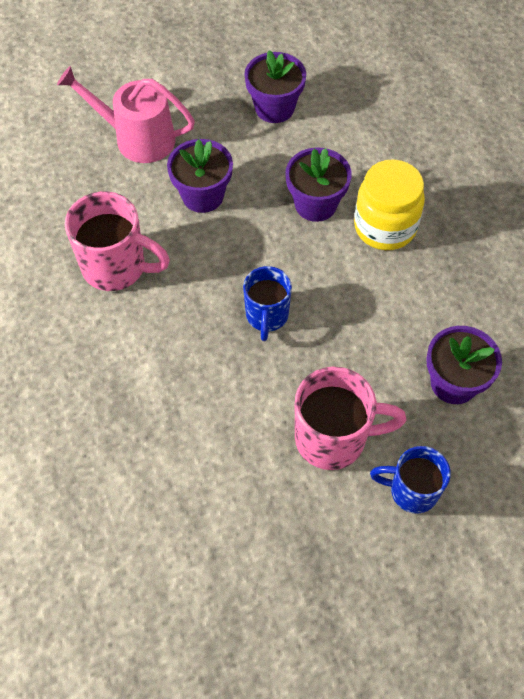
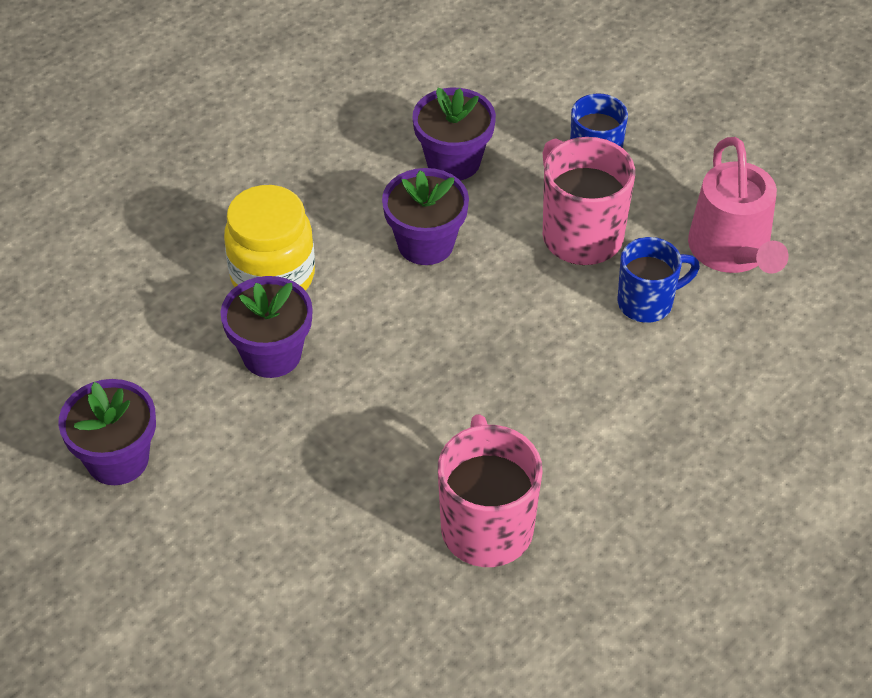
camera: 115 degrees left, 10 degrees down
(137, 138) = (252, 605): pink watering can -> pink watering can (732, 251)
(202, 196) = (319, 480): purple flower pot -> purple flower pot (425, 244)
(266, 316) = (466, 343): blue mug -> blue mug (647, 302)

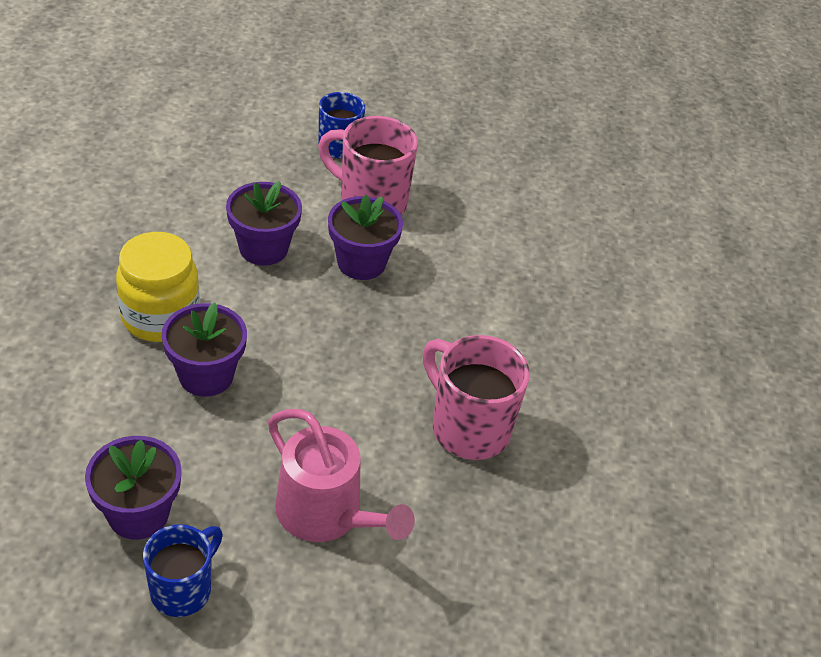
camera: 40 degrees left, 5 degrees down
(453, 161) = (238, 183): purple flower pot -> purple flower pot (361, 263)
(647, 302) = (452, 229): blue mug -> blue mug (183, 589)
(732, 251) = (479, 176): pink watering can -> pink watering can (326, 514)

